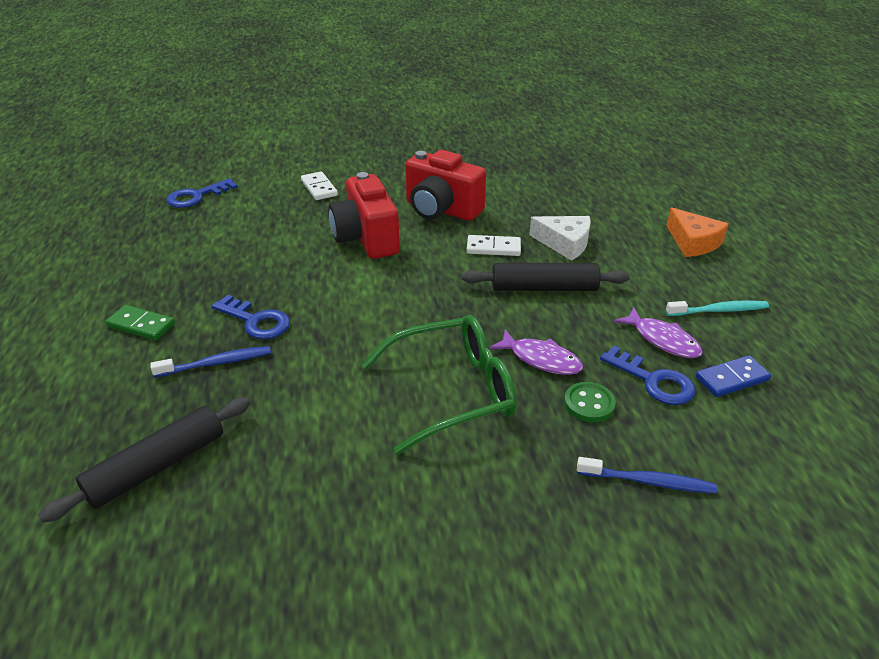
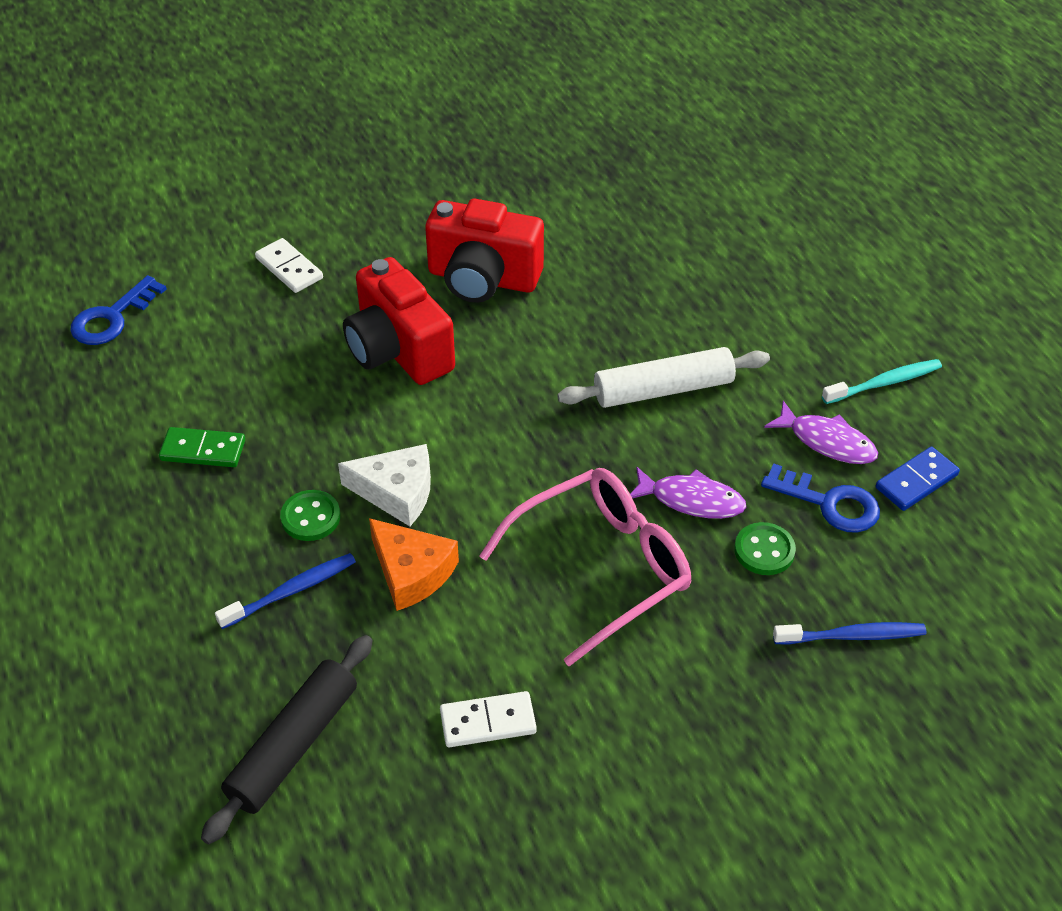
camera: 15 degrees left, 10 degrees up
(141, 325) = (158, 556): green domino -> green domino (203, 450)
(256, 321) = (310, 517): blue key -> green button
(453, 391) = (601, 568): green glasses -> pink glasses
(493, 248) = (577, 334): white domino -> white domino (488, 722)
(544, 288) = (663, 389): black rolling pin -> white rolling pin
(564, 243) = (668, 309): white cheese -> white cheese (396, 492)
(693, 242) = (832, 276): orange cheese -> orange cheese (411, 572)

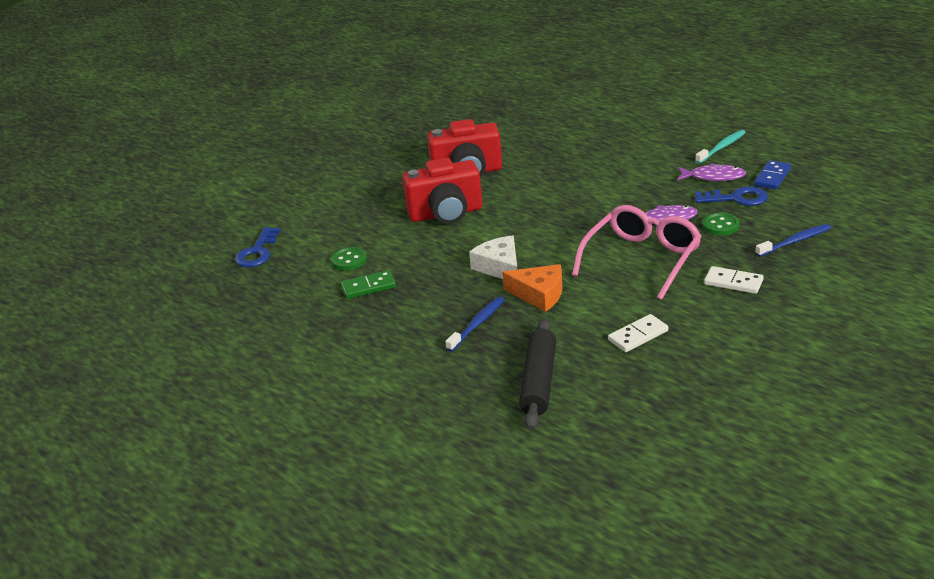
camera: 20 degrees left, 15 degrees down
(289, 268) = (348, 201): white domino -> white domino (733, 282)
(310, 517) = (460, 292): green button -> green button (349, 260)
(396, 492) = (500, 267): white cheese -> white cheese turned 105 degrees counterclockwise
(398, 350) = (446, 213): red camera -> red camera turned 45 degrees counterclockwise
(663, 389) = (609, 184): white rolling pin -> none

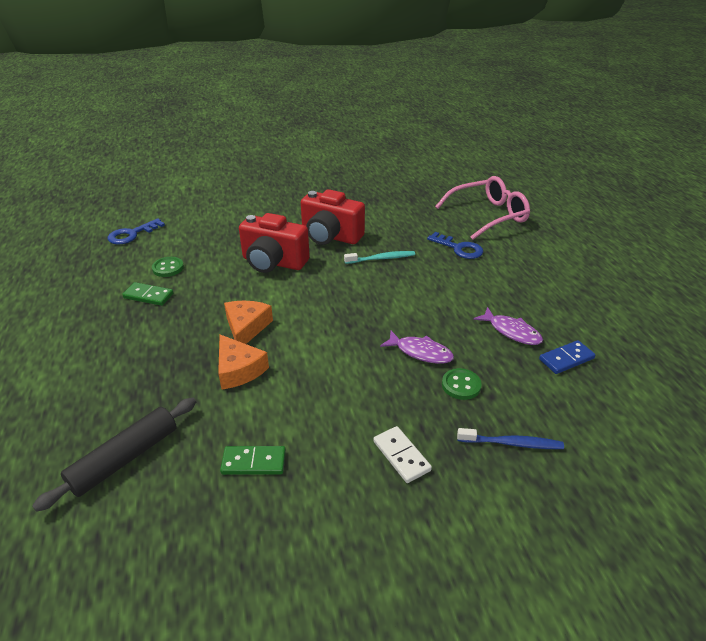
camera: 30 degrees right, 5 degrees up
(477, 324) = (164, 371): blue toothbrush -> none
(500, 267) = (246, 327): white cheese -> orange cheese
(638, 335) = (254, 462): white domino -> green domino
(642, 259) = (355, 382): pink glasses -> pink glasses (488, 215)
(721, 147) = (551, 306): turquoise toothbrush -> turquoise toothbrush (381, 258)
(736, 198) = (508, 364): blue key -> blue key (459, 248)

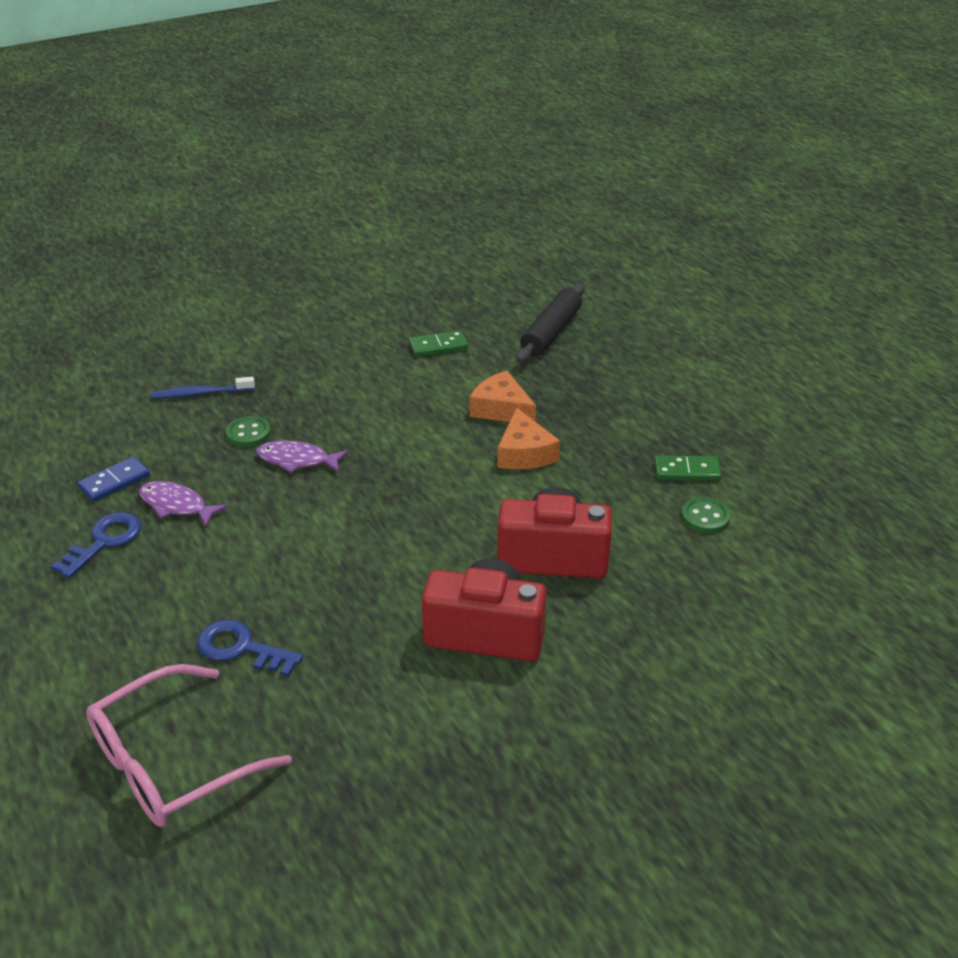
camera: 165 degrees right, 0 degrees up
(132, 234) = (833, 570): blue key -> blue key (104, 541)
(381, 258) = (378, 597): turquoise toothbrush -> none
(401, 456) = (307, 369): white domino -> none

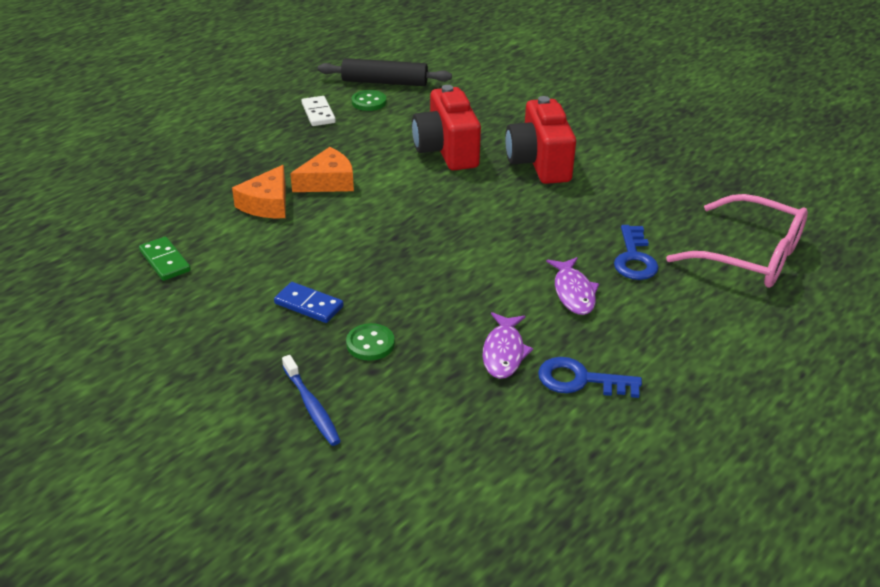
camera: 110 degrees left, 0 degrees up
(114, 482) = (495, 411): blue domino -> blue domino (308, 305)
(297, 460) = (397, 298): purple fish -> purple fish (573, 292)
(551, 332) = (122, 200): black rolling pin -> black rolling pin (384, 82)
(687, 471) = (318, 113): green domino -> white domino

